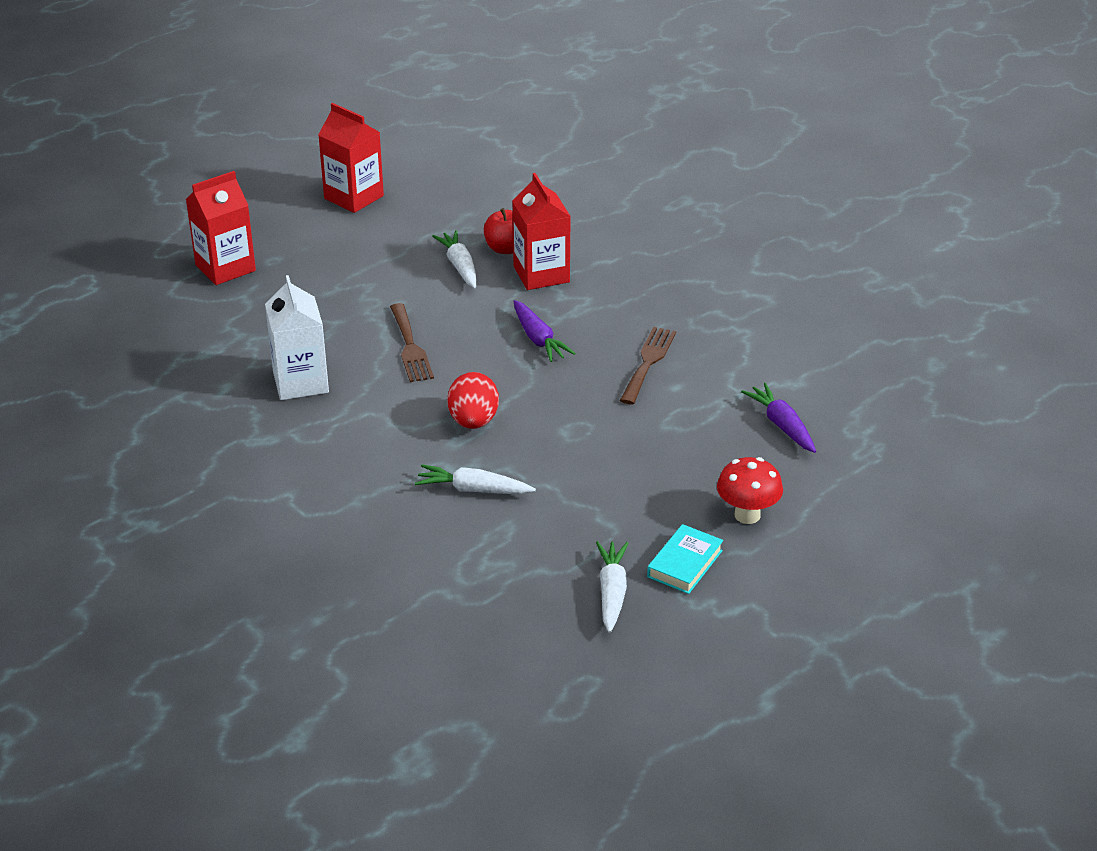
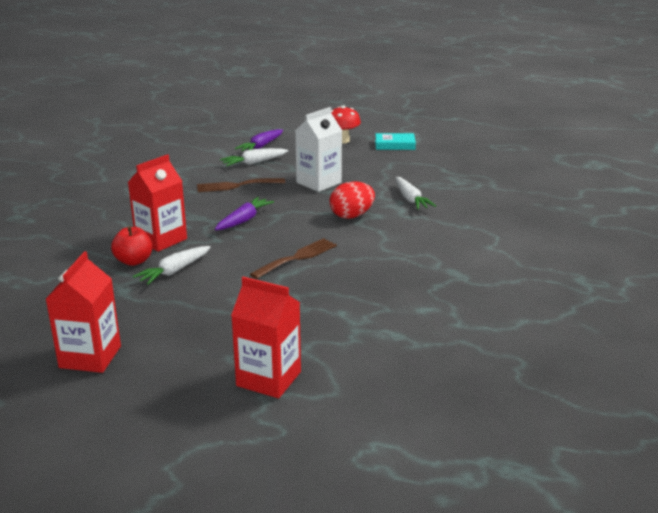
camera: 120 degrees left, 10 degrees down
(300, 382) = (382, 282): white carton -> white carton (318, 182)
(612, 592) = (436, 154): white carrot -> white carrot (254, 163)

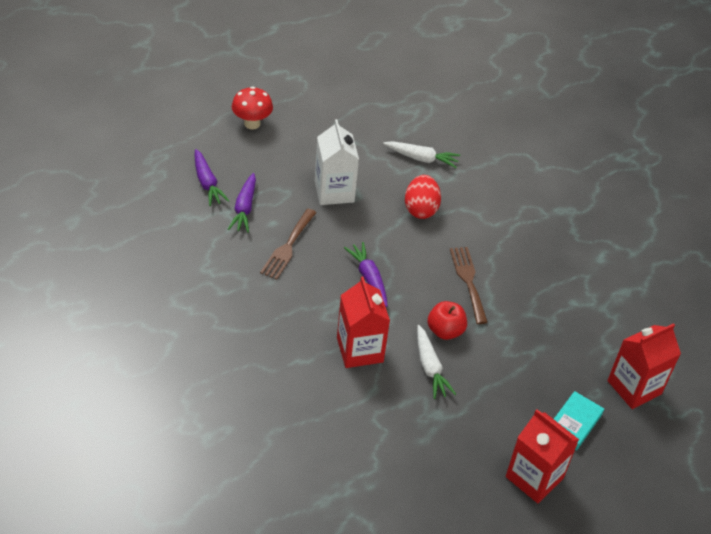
camera: 60 degrees left, 20 degrees up
(134, 261) = (388, 386): red apple -> red apple (445, 331)
(254, 163) = (244, 208): white carrot -> purple carrot
(395, 145) = (298, 99): turquoise book -> turquoise book (574, 423)

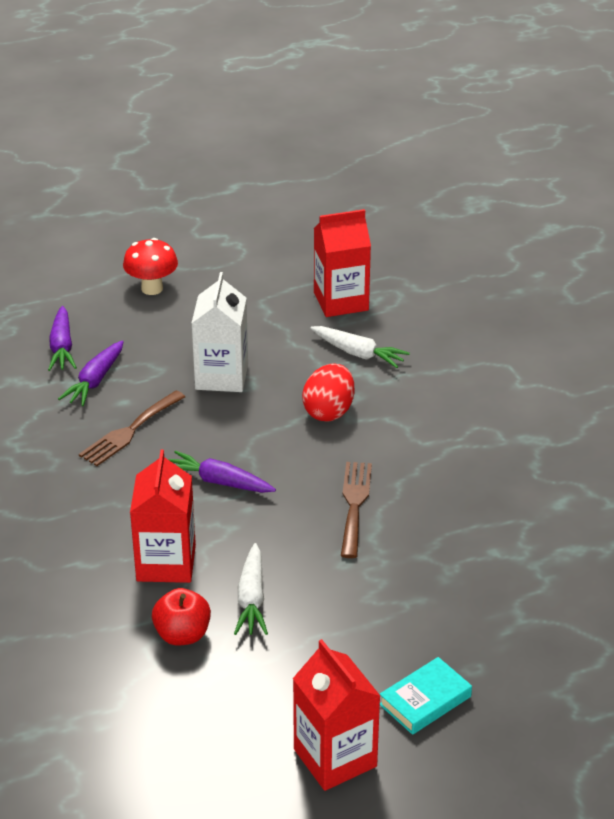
camera: 20 degrees right, 10 degrees down
(369, 278) = (219, 482): purple carrot -> purple carrot turned 60 degrees counterclockwise
(445, 331) = (294, 559): red apple -> red apple (182, 635)
(634, 387) = (535, 670): red carton -> red carton (341, 301)

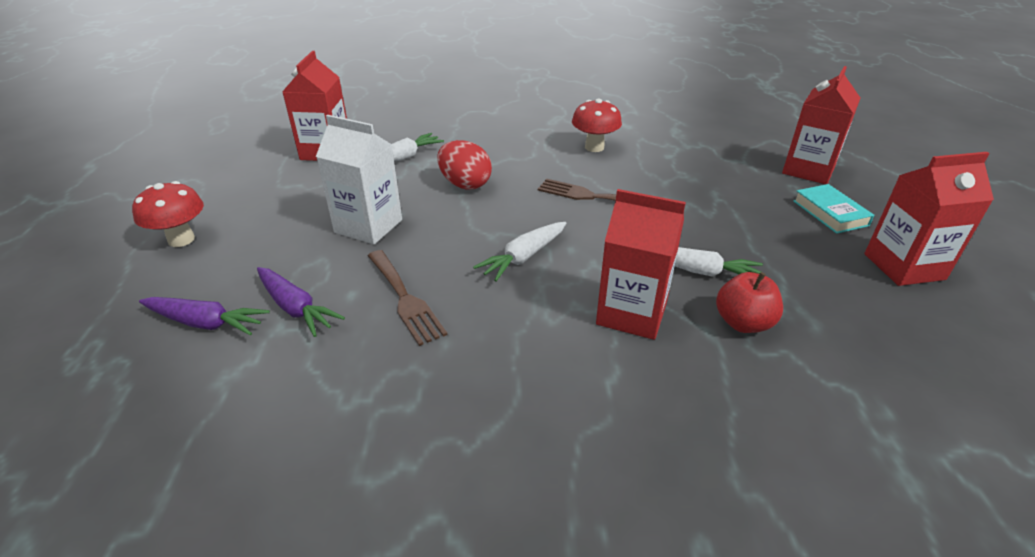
camera: 70 degrees left, 0 degrees up
(219, 482) = (523, 257): purple carrot -> white carrot
(475, 486) = (594, 147): none -> red mushroom
(532, 682) = (808, 170): none -> red carton

